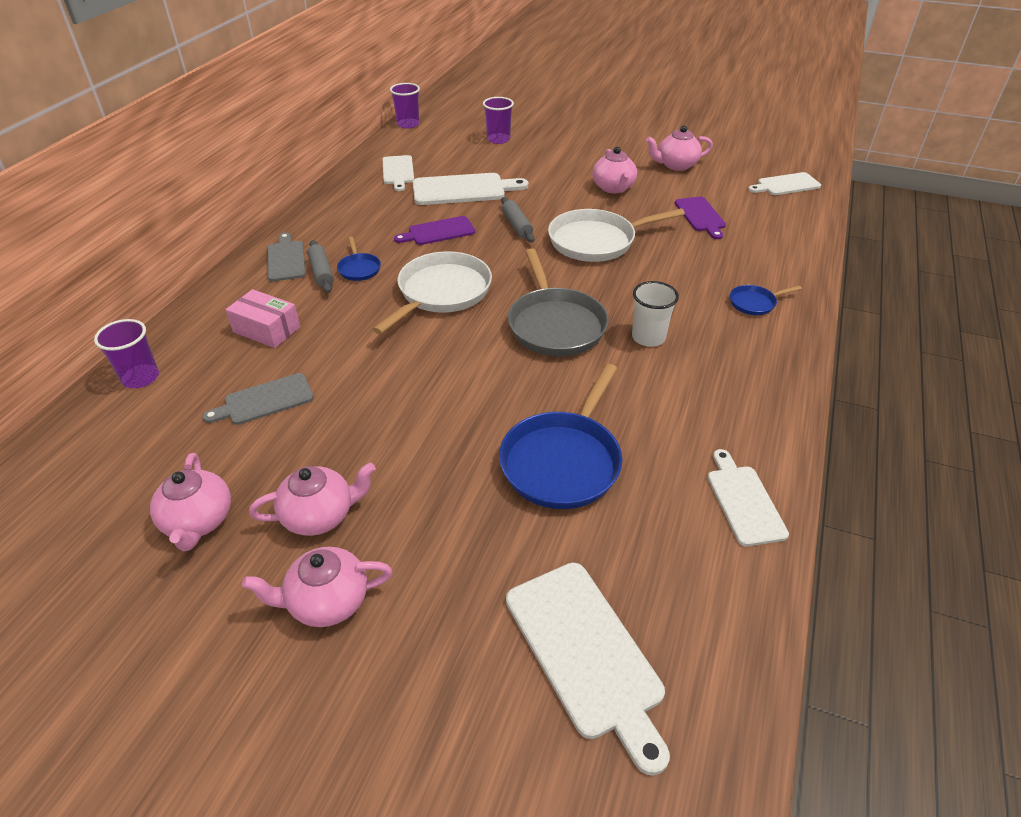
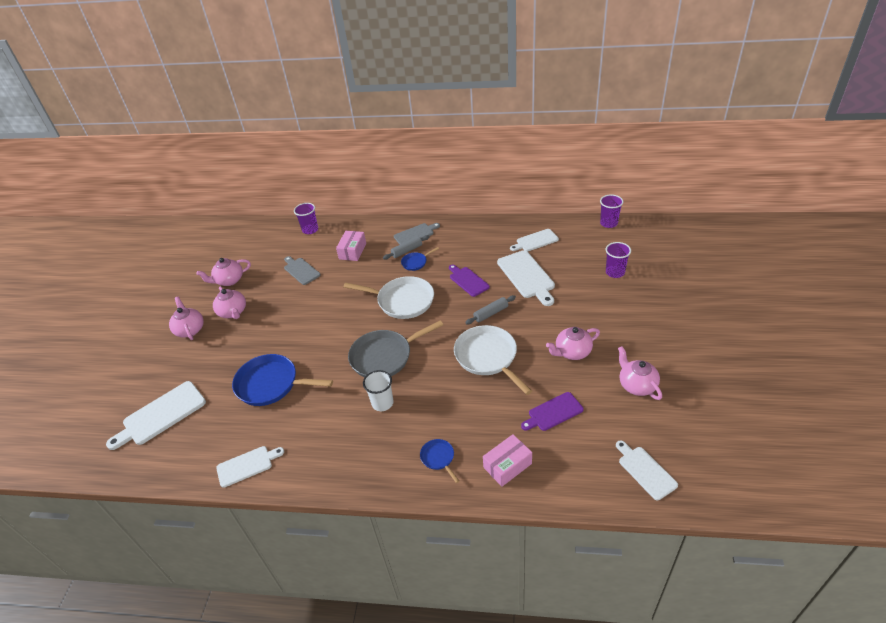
camera: 80 degrees right, 0 degrees up
(771, 257) = (507, 465): none -> pink box

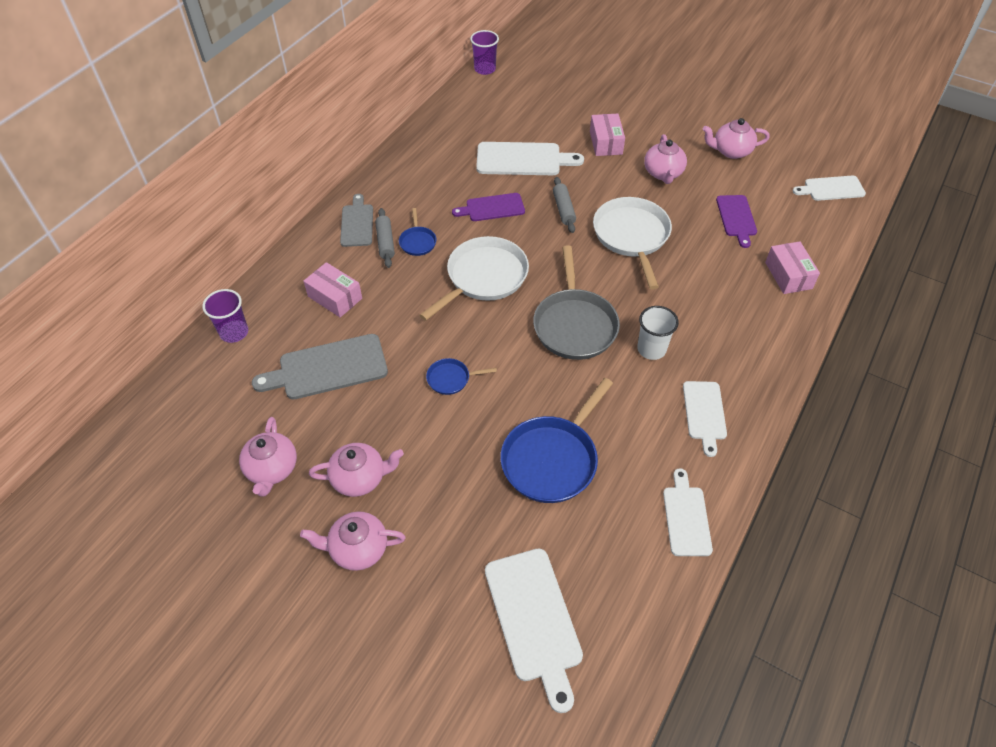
camera: 70 degrees left, 10 degrees up
(301, 270) = (328, 368): grey cutting board -> grey cutting board, size x1.57
(438, 458) = (756, 325): blue pan -> blue pan (451, 379)
(488, 357) = (632, 236): white pan -> white pan turned 90 degrees clockwise
(535, 241) = (467, 130): white cutting board -> white cutting board (704, 413)
(581, 309) = (606, 143): none -> pink box
(615, 272) = (567, 98): purple cup -> none

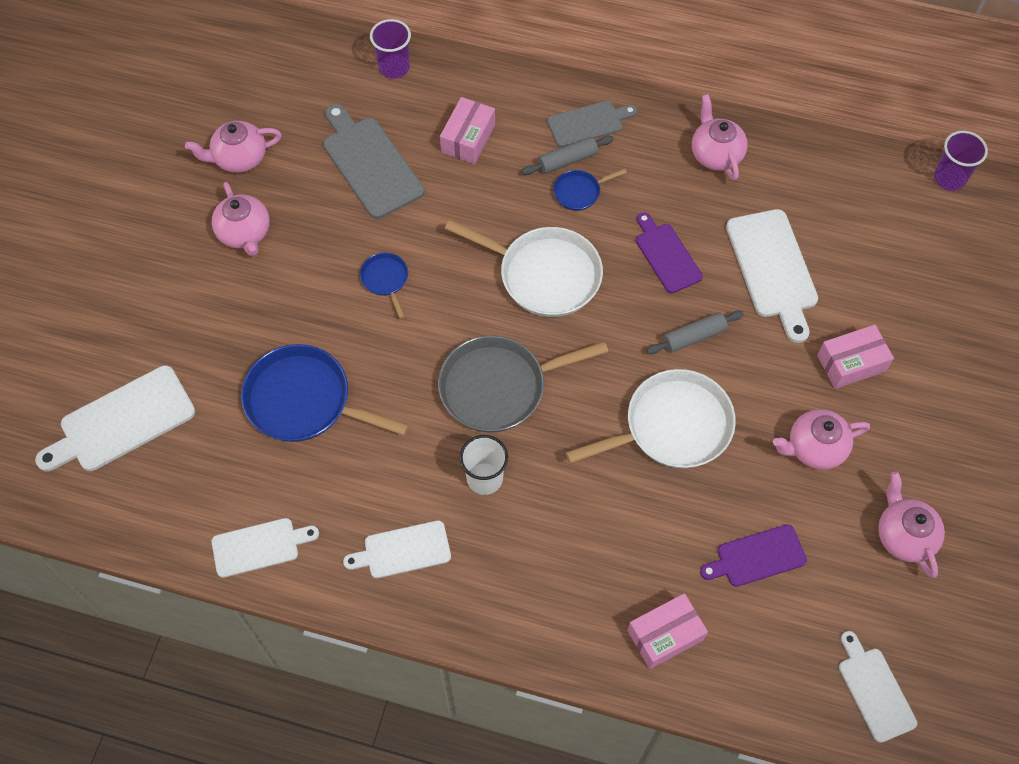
camera: 75 degrees right, 10 degrees up
(358, 549) = (169, 255): pink teapot -> pink teapot (716, 154)

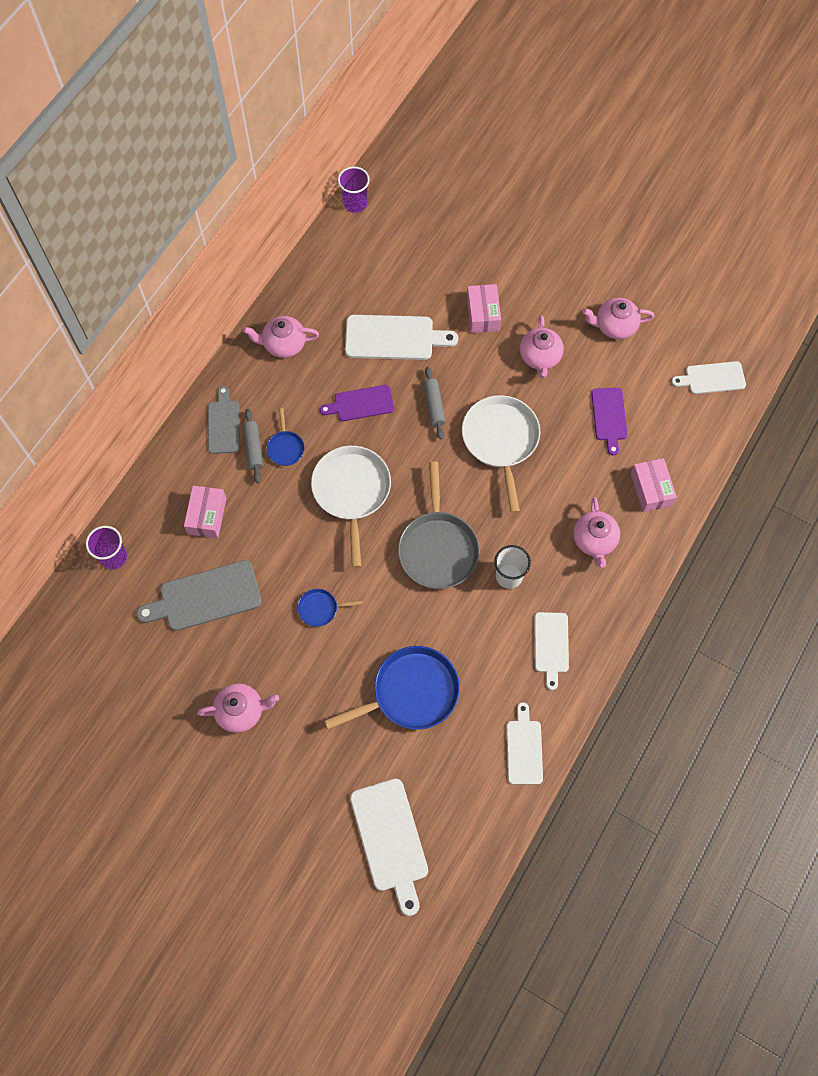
camera: 75 degrees left, 5 degrees up
(239, 158) = (163, 702): pink teapot -> pink teapot (594, 540)
(304, 401) = (411, 692): blue pan -> blue pan turned 150 degrees counterclockwise
(468, 138) = (207, 516): pink box -> pink box turned 60 degrees clockwise
(544, 275) = (352, 492): white pan -> white pan turned 45 degrees counterclockwise

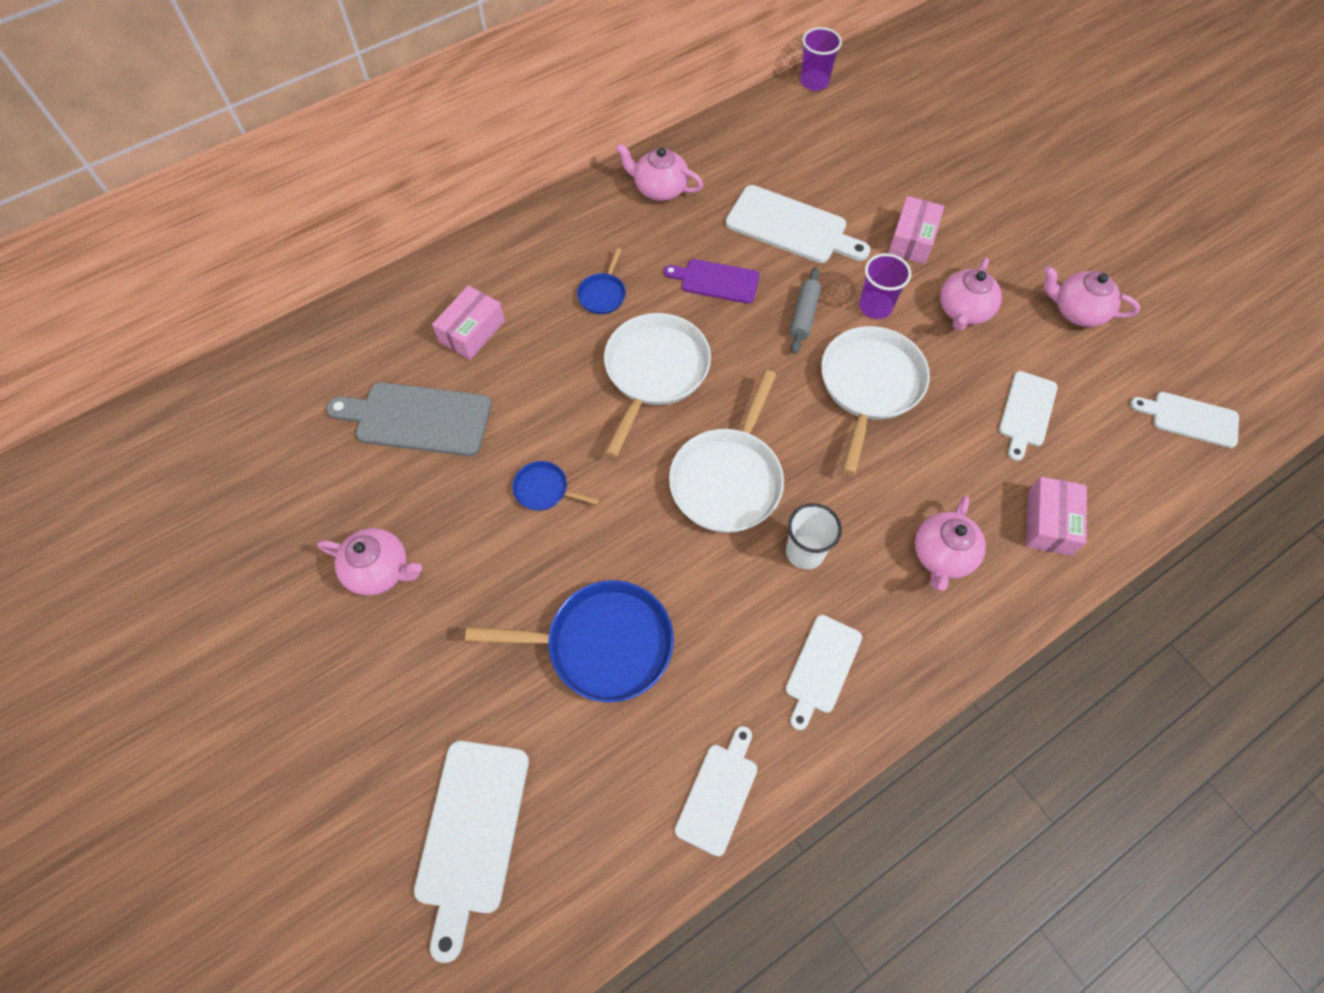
camera: 25 degrees right, 5 degrees down
(114, 557) = (343, 333): purple cup -> purple cup (875, 307)
(224, 424) = (547, 244): grey cutting board -> none
(253, 448) = (566, 281): grey rolling pin -> none
(438, 548) = (728, 479): grey pan -> white pan
(609, 417) = (1026, 412): purple cutting board -> white cutting board

